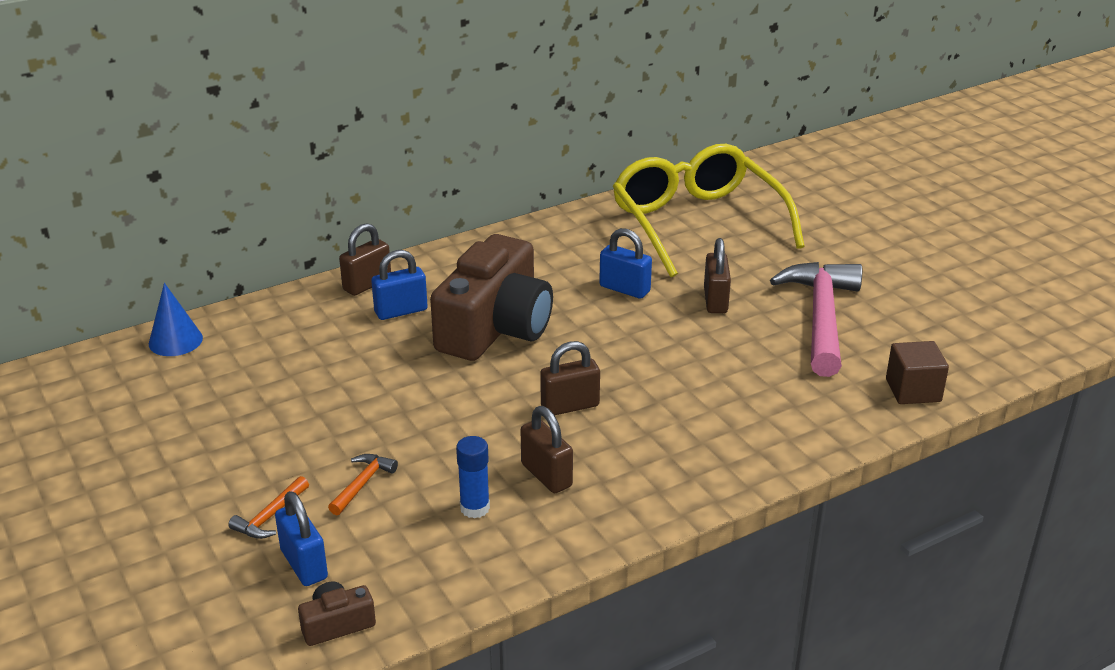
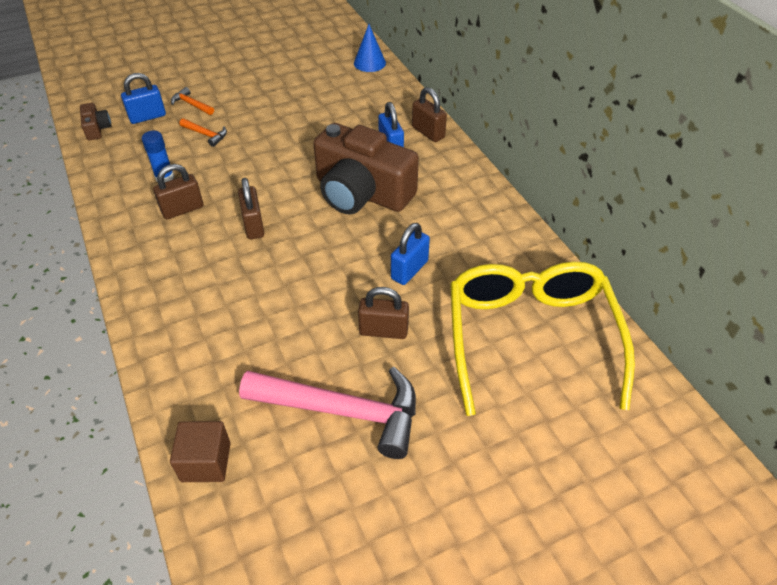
camera: 95 degrees right, 15 degrees up
(697, 223) = (530, 337): yellow glasses -> yellow glasses turned 75 degrees counterclockwise

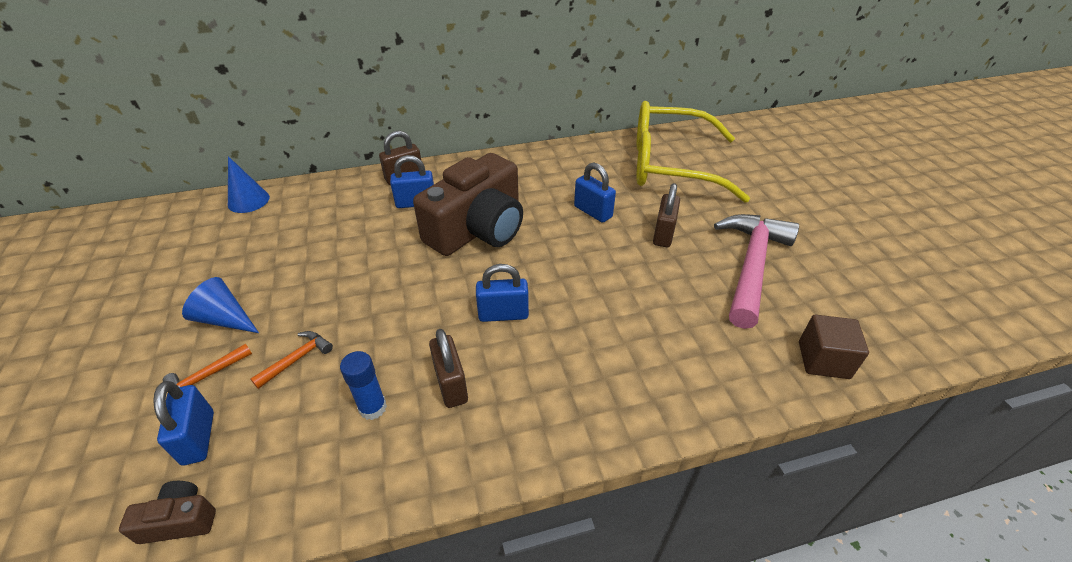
camera: 80 degrees left, 5 degrees down
(240, 95) = (225, 319): none -> blue cone
(253, 225) = (503, 314): brown padlock -> blue padlock

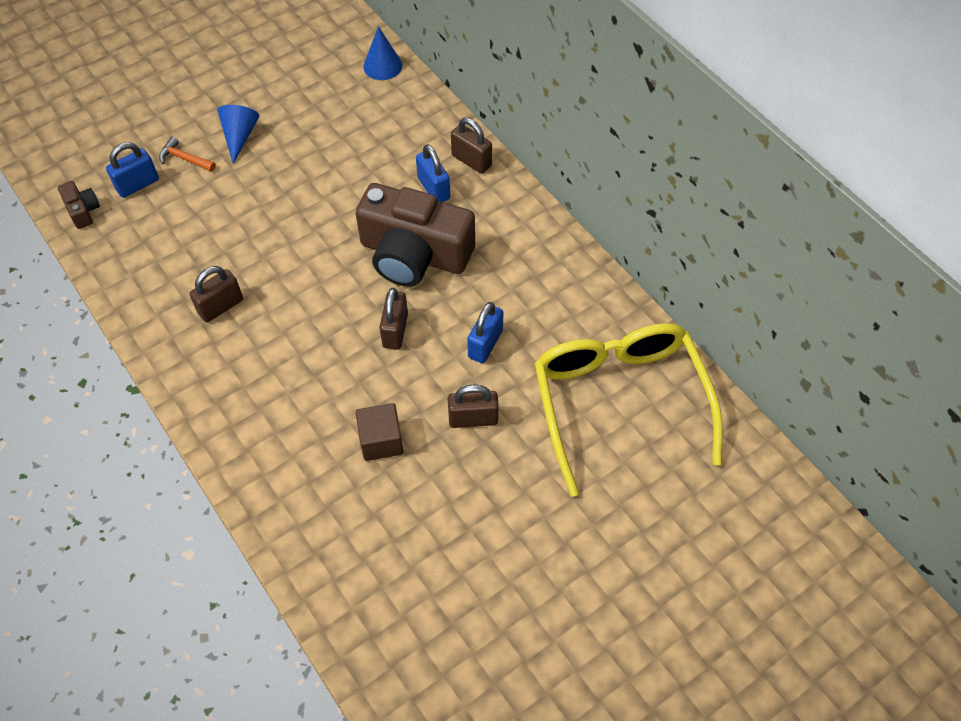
camera: 70 degrees right, 15 degrees up
(297, 359) = (215, 200): orange hammer -> none
(372, 408) = (186, 267): blue glue stick -> none
(503, 314) = (306, 315): blue padlock -> none
(554, 258) = (395, 330): none -> brown padlock
(751, 266) = (451, 512): pink hammer -> none
(823, 360) = (333, 585): brown cube -> brown cube (381, 441)

